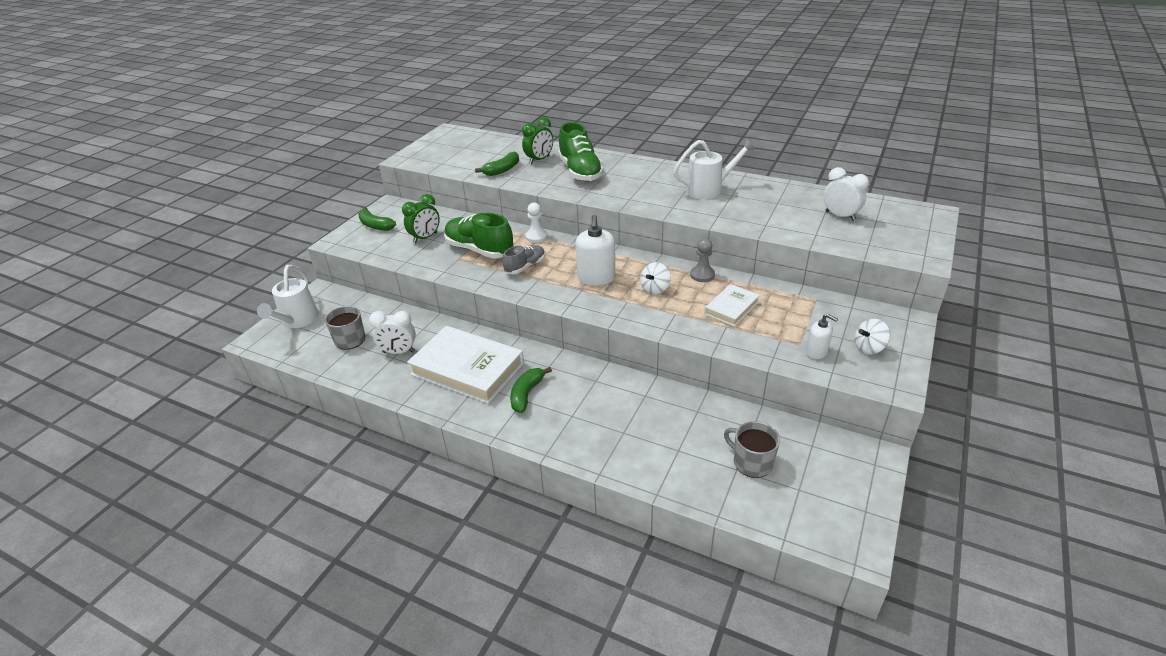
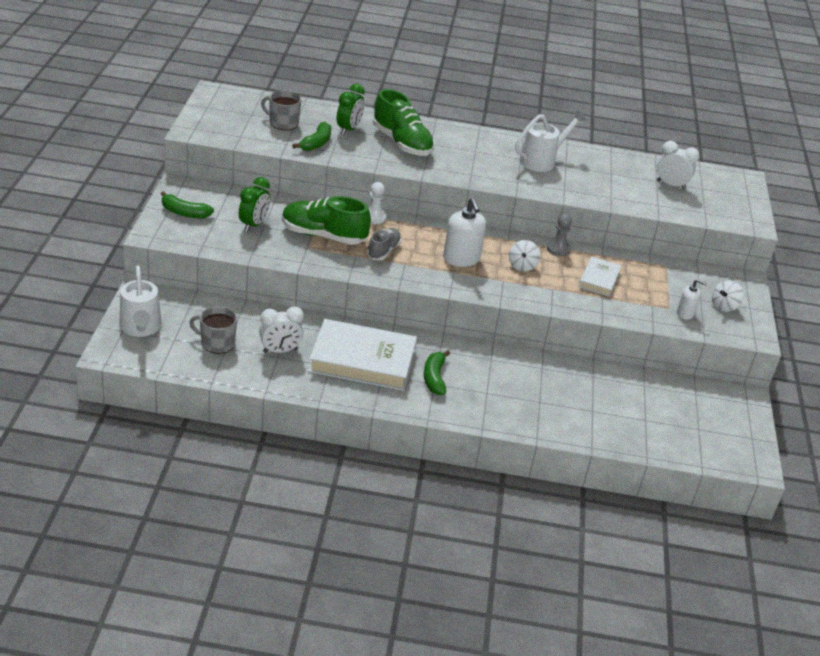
camera: 25 degrees left, 0 degrees up
(751, 462) = (655, 413): grey mug -> grey mug (283, 123)

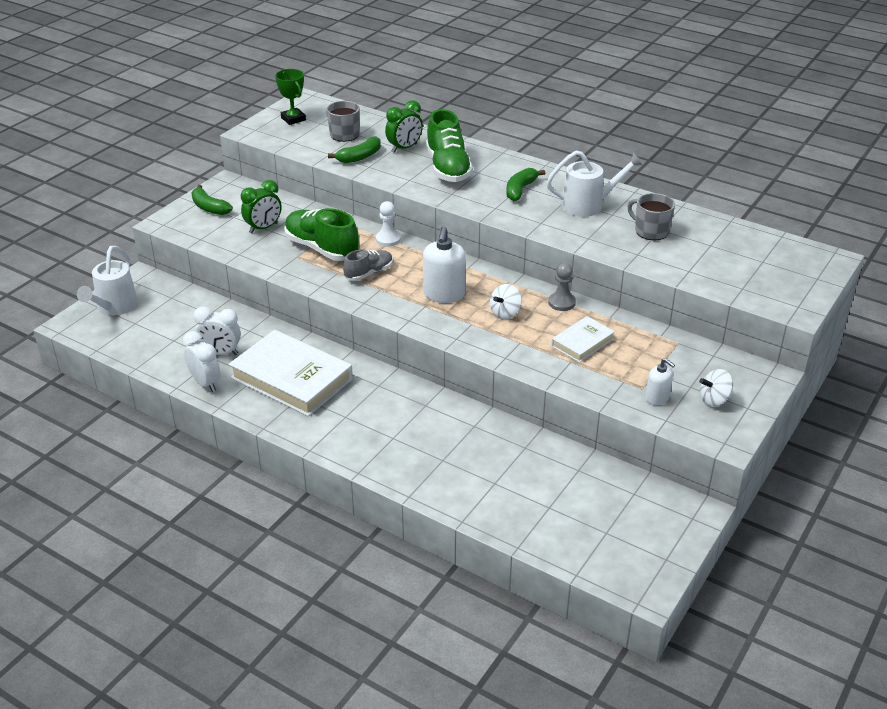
camera: 30 degrees right, 0 degrees up
(217, 343) = (169, 334): grey mug -> grey mug (651, 231)
(222, 113) = (293, 119): none -> green trophy
(434, 378) = (350, 411): green banana -> green banana (520, 190)
(671, 185) = (724, 252): white clock -> white clock (205, 383)

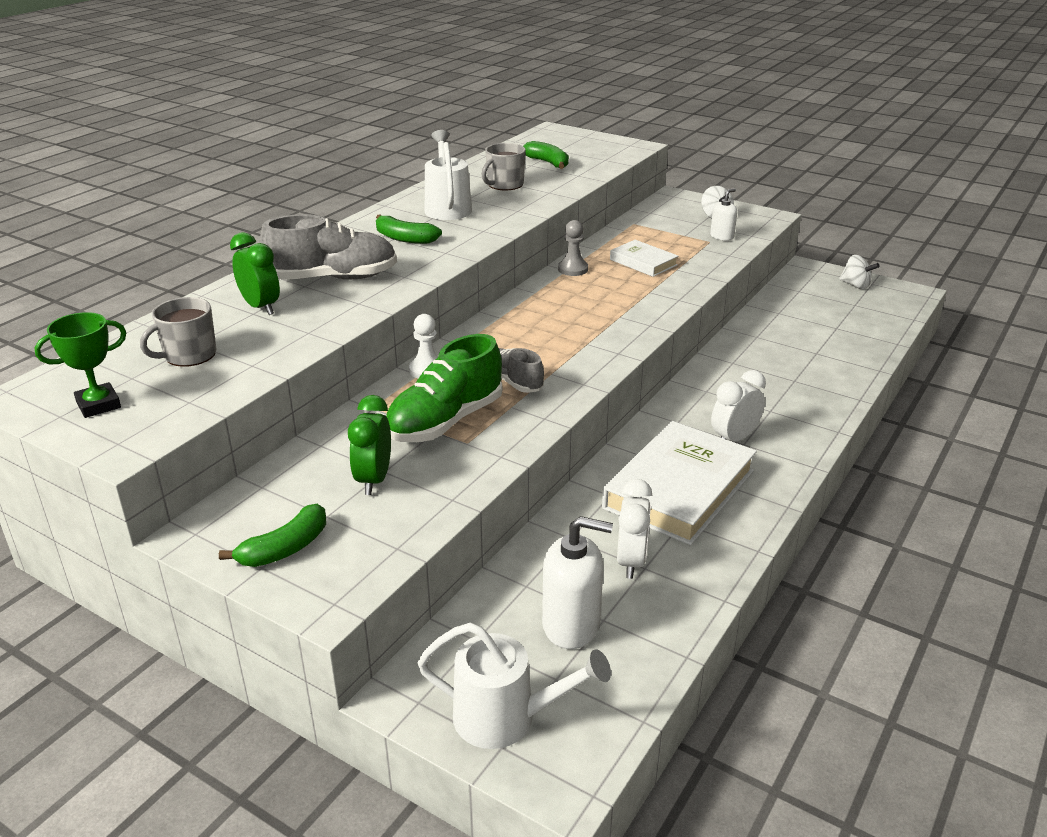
camera: 90 degrees left, 5 degrees down
(205, 383) = (707, 570): white clock -> white clock (734, 439)
(263, 228) = (374, 480): green clock -> green clock turned 135 degrees counterclockwise
(359, 157) = (275, 340): green banana -> green banana (548, 163)
(444, 294) = (561, 331): white soap dispenser -> white soap dispenser (571, 625)
(448, 168) = (333, 278): green shoe -> grey shoe
(505, 313) = (596, 298): white spinning top -> white spinning top (855, 285)

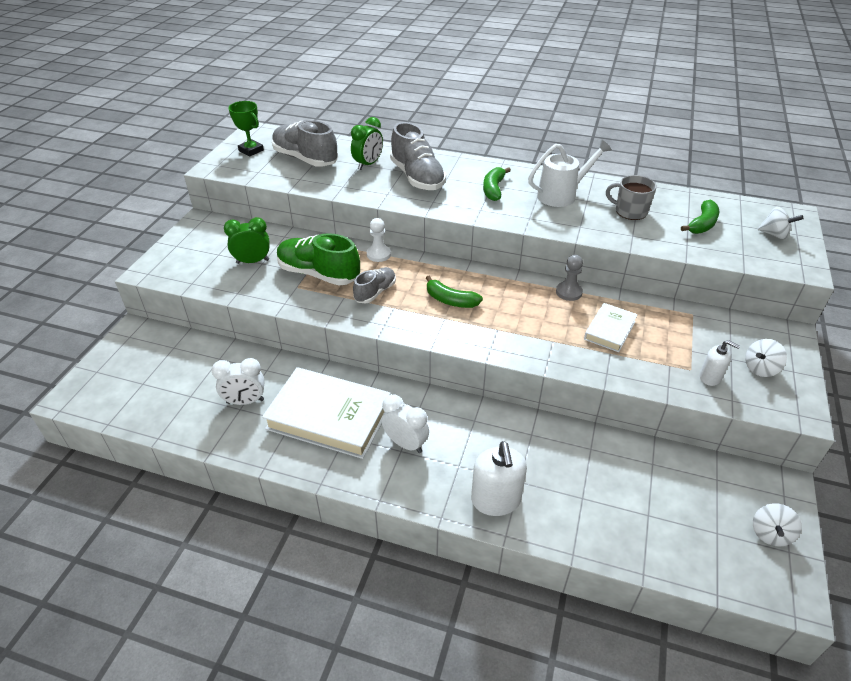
camera: 75 degrees right, 10 degrees up
(189, 355) = (305, 159): grey mug -> grey shoe
(285, 548) = (190, 248): green banana -> green banana (450, 300)
(507, 718) = (115, 370): white watering can -> none
(571, 625) = (185, 383): white soap dispenser -> white soap dispenser (496, 500)
(581, 143) = (774, 234): none -> white spinning top

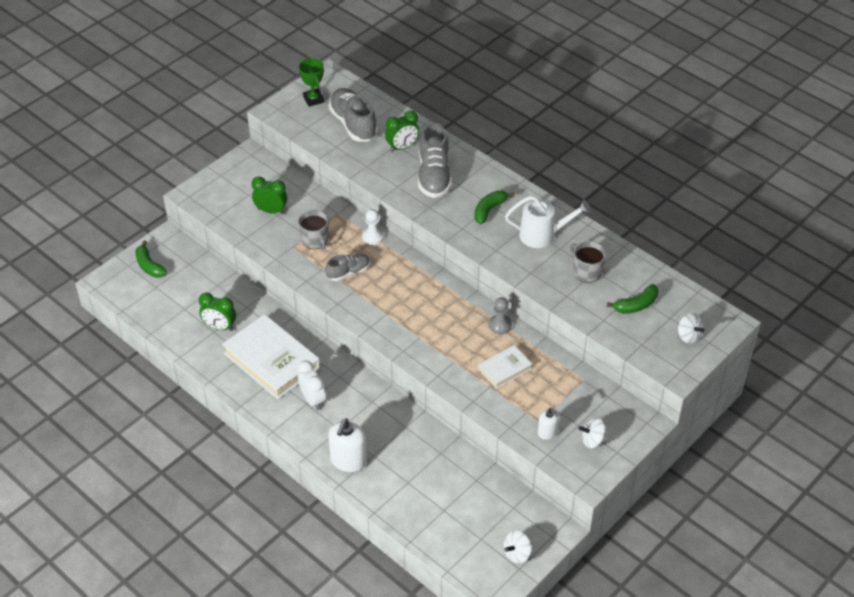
camera: 25 degrees right, 5 degrees up
(245, 401) = (220, 327): white clock -> green clock
(318, 274) = (315, 240): green shoe -> grey mug
(450, 300) = (401, 300): green banana -> green banana (149, 266)

